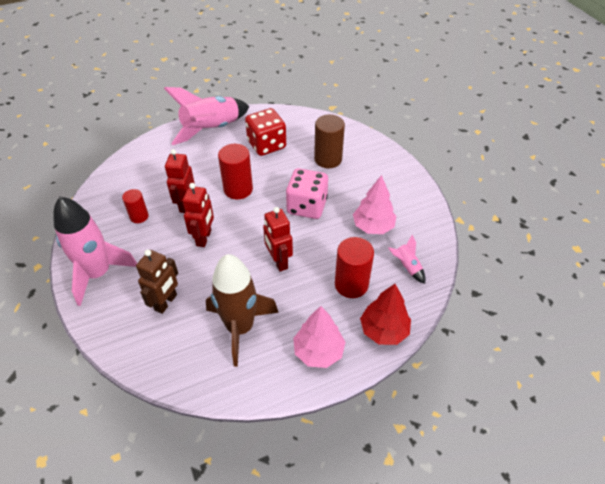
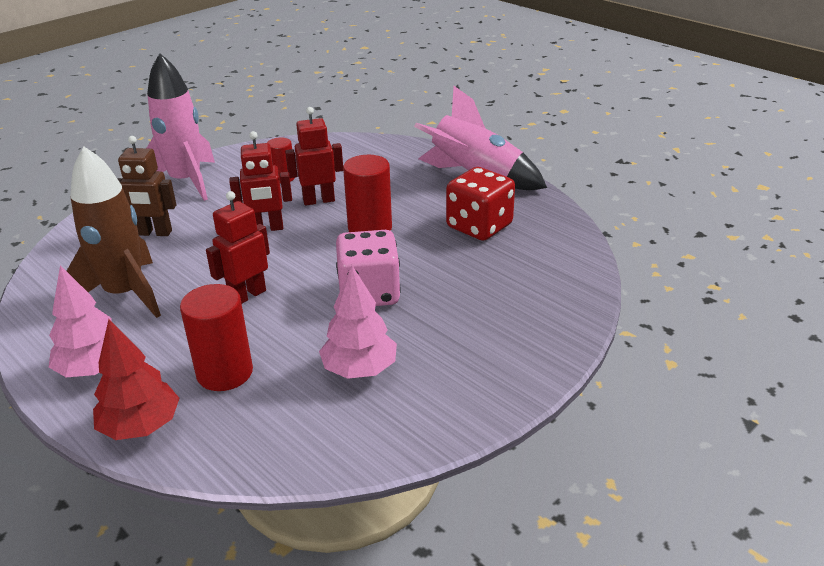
camera: 70 degrees right, 15 degrees down
(328, 159) = (490, 288): brown cylinder -> none
(407, 266) = (283, 428): pink rocket -> none

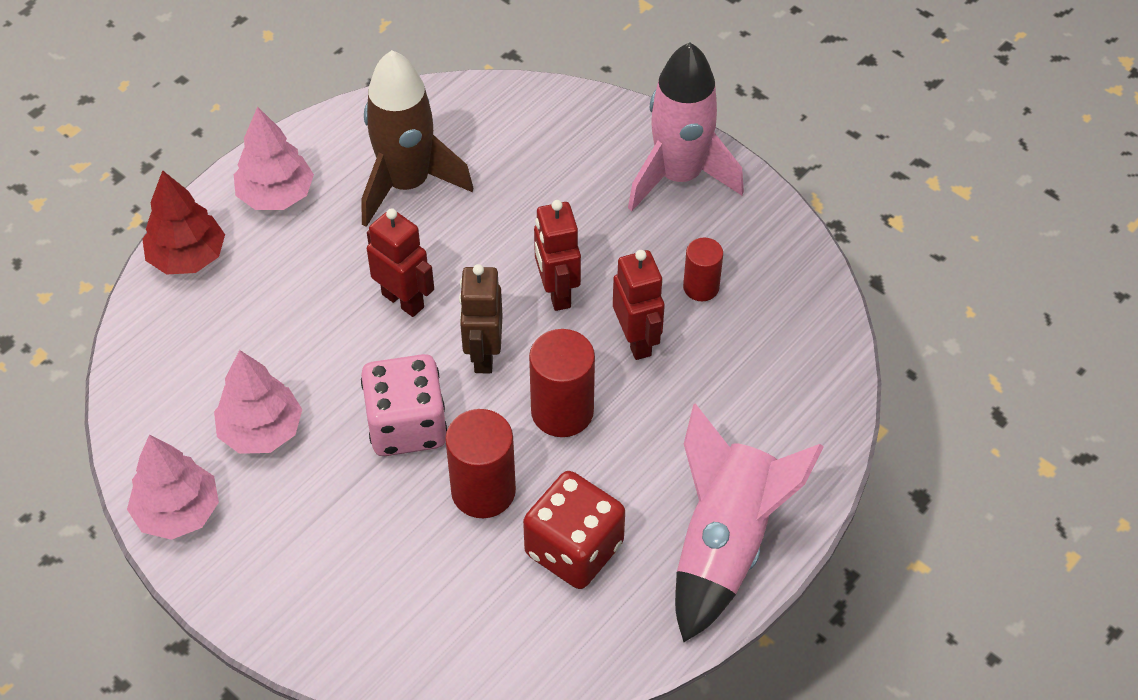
camera: 85 degrees right, 20 degrees up
(154, 233) = (541, 176): brown robot -> brown robot (483, 355)
(225, 373) = (263, 307): red cylinder -> red cylinder (483, 491)
(439, 418) = (178, 512): none -> pink tree

